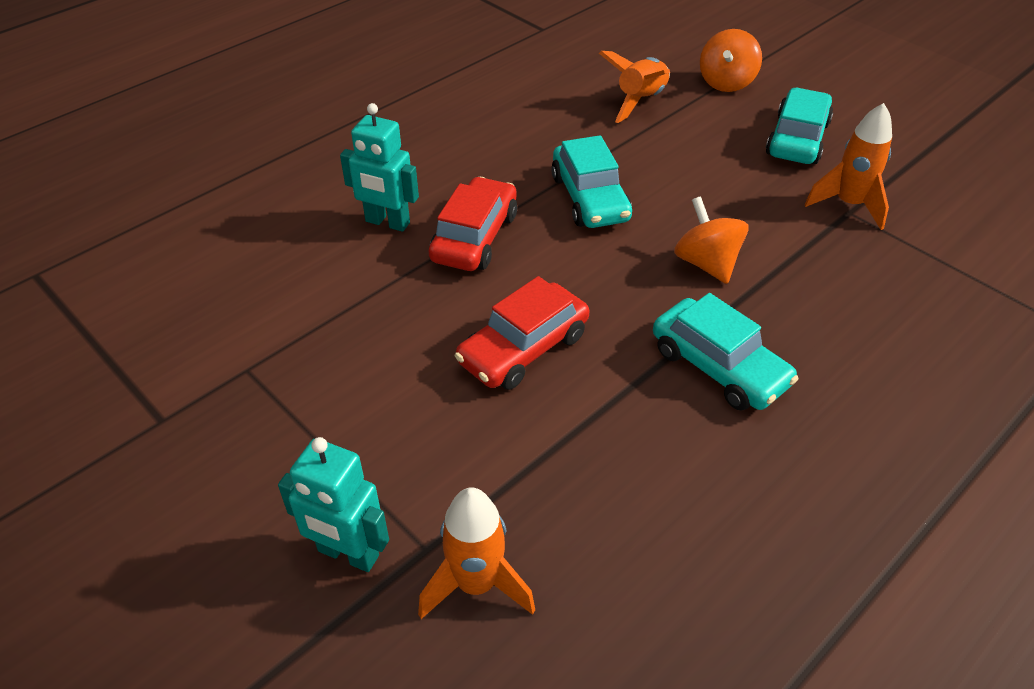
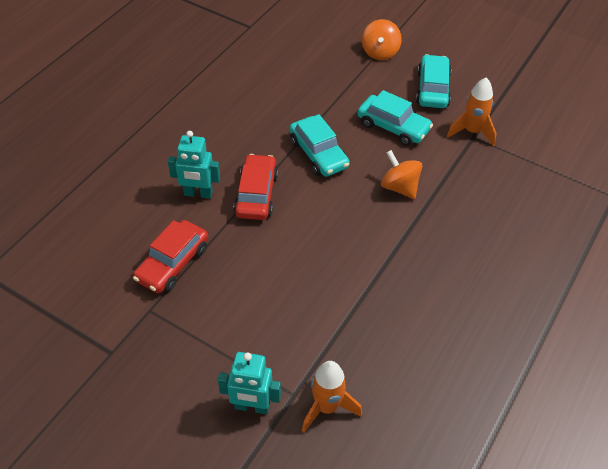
camera: 15 degrees left, 5 degrees up
(523, 348) = (309, 264): red car -> red car (173, 263)
(640, 101) = (330, 75): orange rocket -> none
(719, 367) = (422, 253): turquoise car -> turquoise car (393, 127)

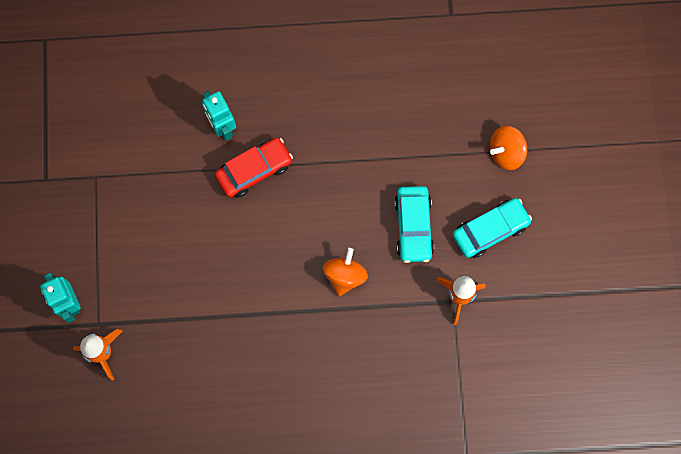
camera: 55 degrees right, 25 degrees up
(173, 263) = (145, 161): red car -> none
(318, 154) = (334, 187): turquoise car -> none

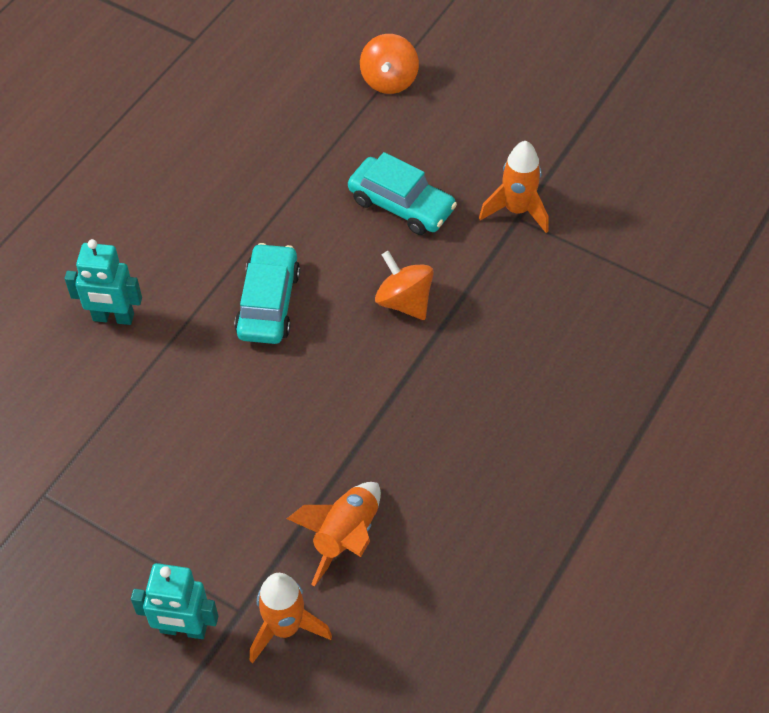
camera: 55 degrees left, 20 degrees down
(174, 347) = (345, 536): none -> orange rocket
(254, 170) = (197, 317): red car -> none
(490, 230) = (463, 141): turquoise car -> turquoise car (268, 303)

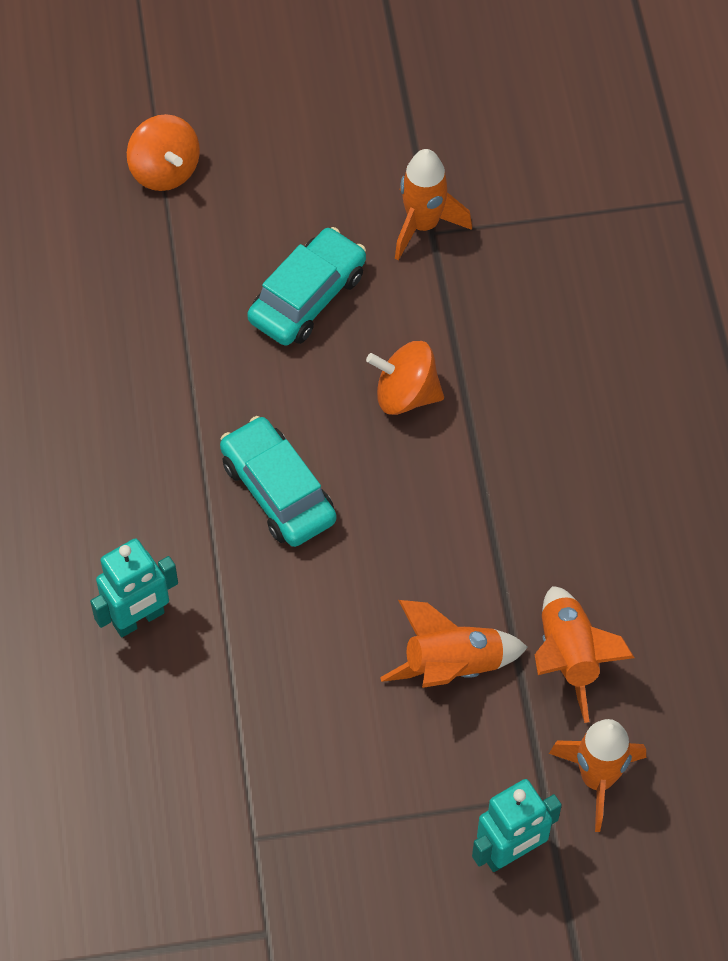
camera: 40 degrees left, 5 degrees up
(266, 484) = (452, 666): none -> orange rocket
(401, 204) = (307, 297): turquoise car -> turquoise car turned 45 degrees counterclockwise

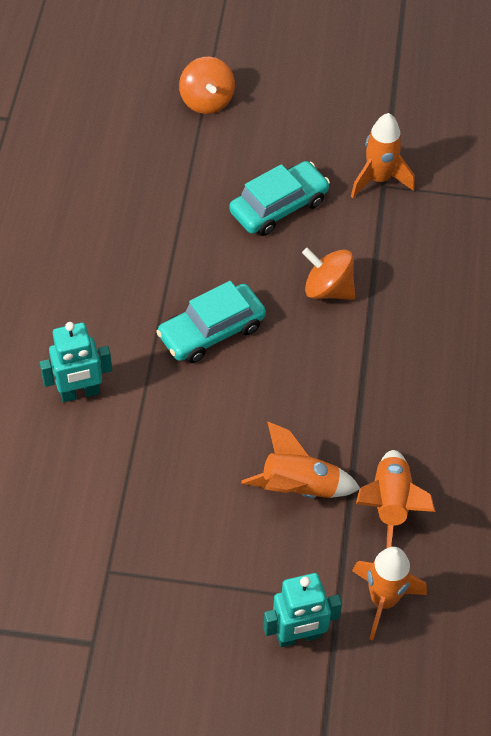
camera: 15 degrees right, 5 degrees down
(278, 491) = (212, 331): turquoise car -> turquoise car turned 105 degrees counterclockwise

